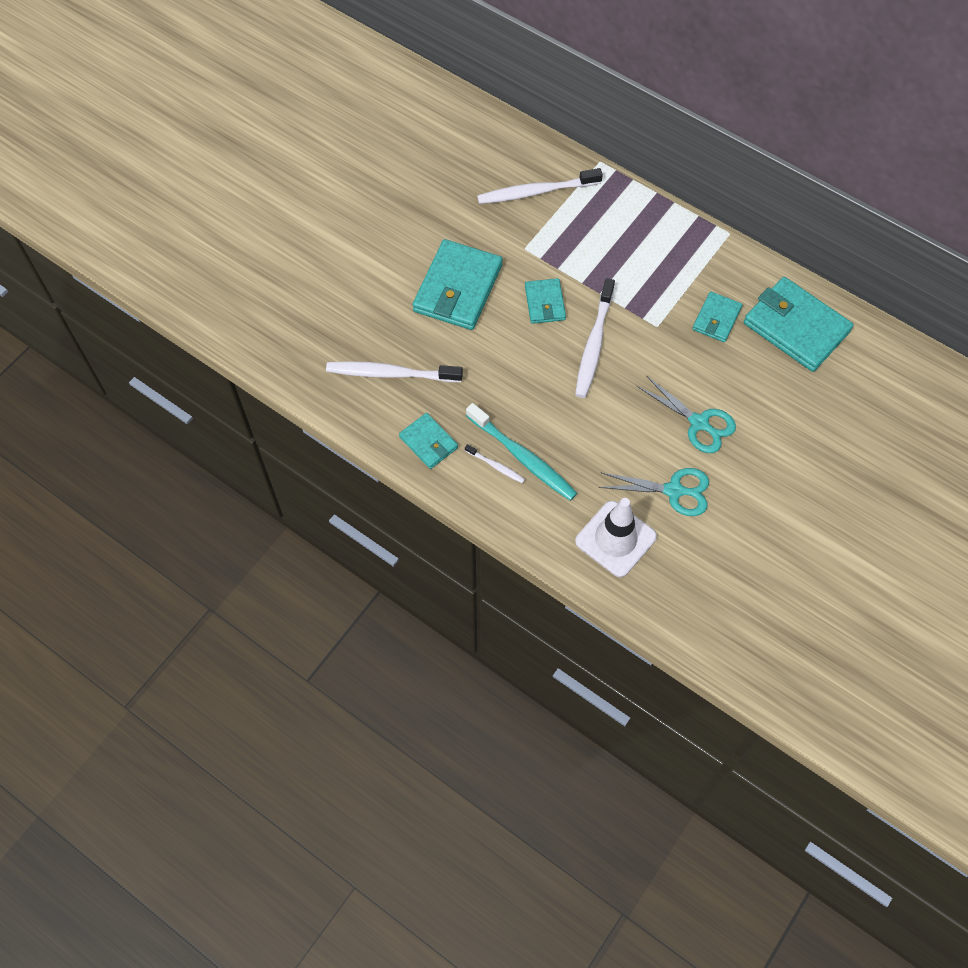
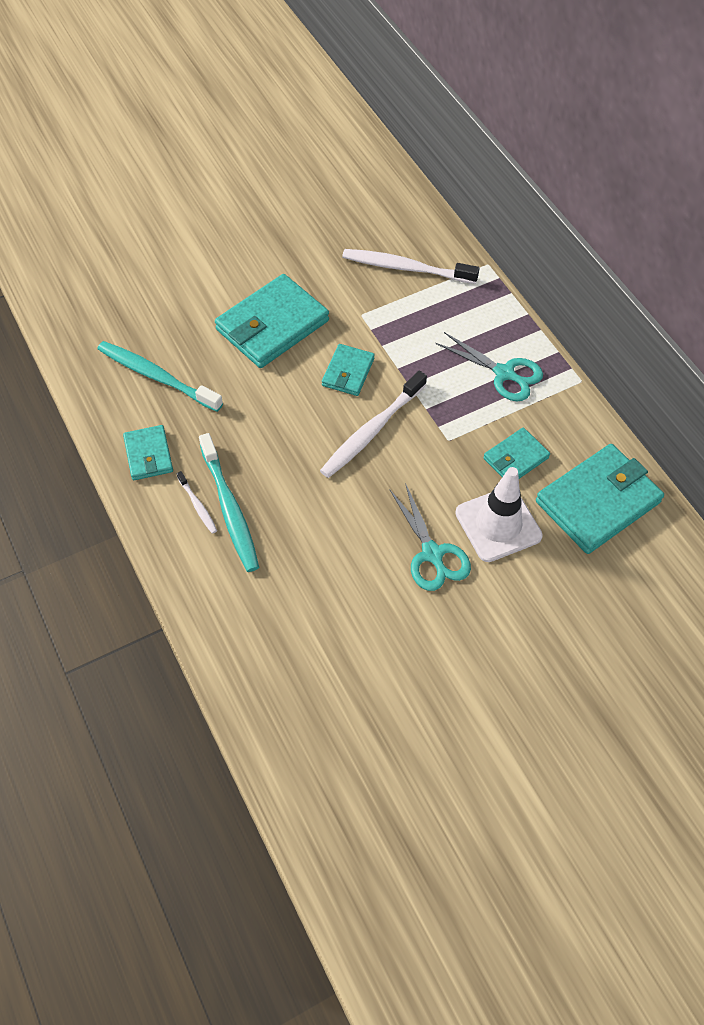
camera: 25 degrees right, 5 degrees down
(391, 374) = (157, 377): white toothbrush -> turquoise toothbrush
(615, 539) = (270, 632): white traffic cone -> white traffic cone (498, 524)
(674, 490) = (362, 611): turquoise scissors -> turquoise scissors (504, 373)
(796, 327) = (597, 502): turquoise wallet -> turquoise wallet turned 75 degrees clockwise

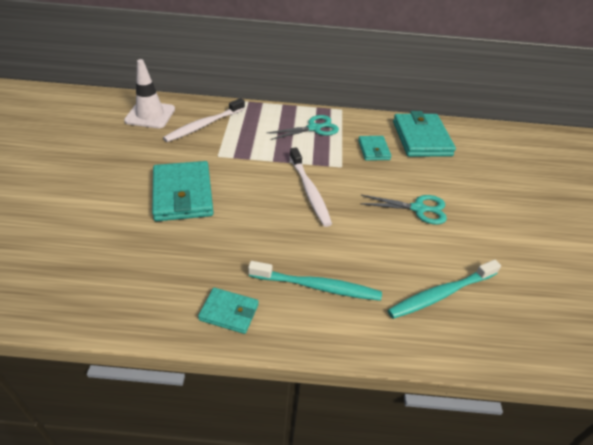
camera: 60 degrees left, 15 degrees down
(157, 377) = (161, 273): turquoise toothbrush -> turquoise toothbrush (441, 294)
(197, 505) = (300, 304): white toothbrush -> none
(348, 372) = (255, 180): turquoise wallet -> none
(498, 524) = (413, 176): white traffic cone -> white traffic cone (150, 115)

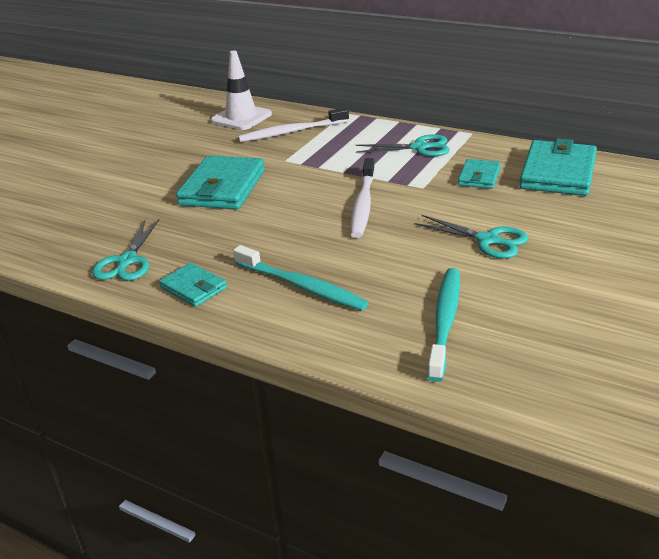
camera: 30 degrees right, 10 degrees down
(147, 297) = (127, 261): none -> turquoise scissors
(441, 294) = (444, 321): turquoise toothbrush -> turquoise toothbrush turned 105 degrees clockwise

